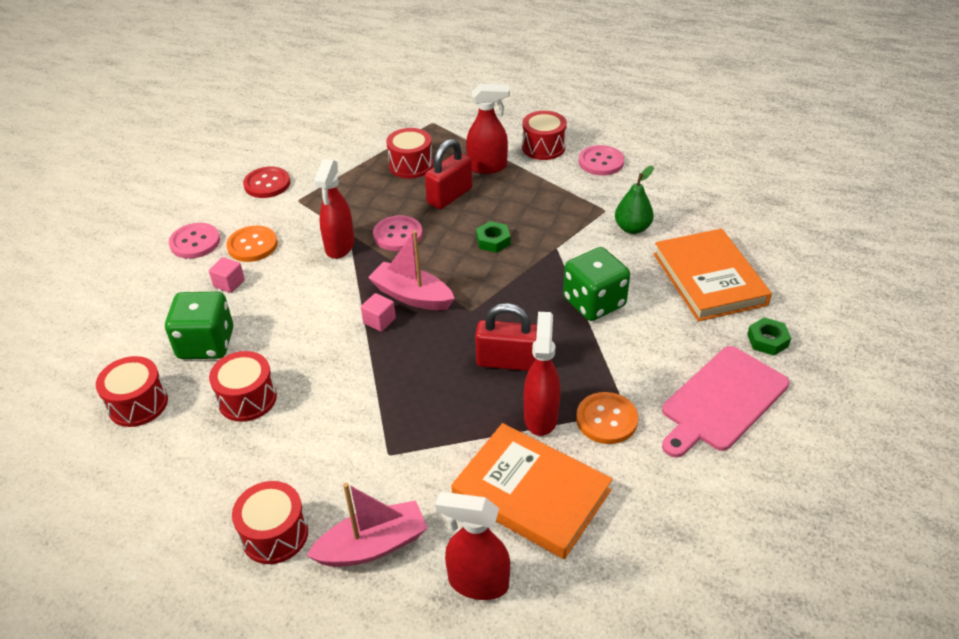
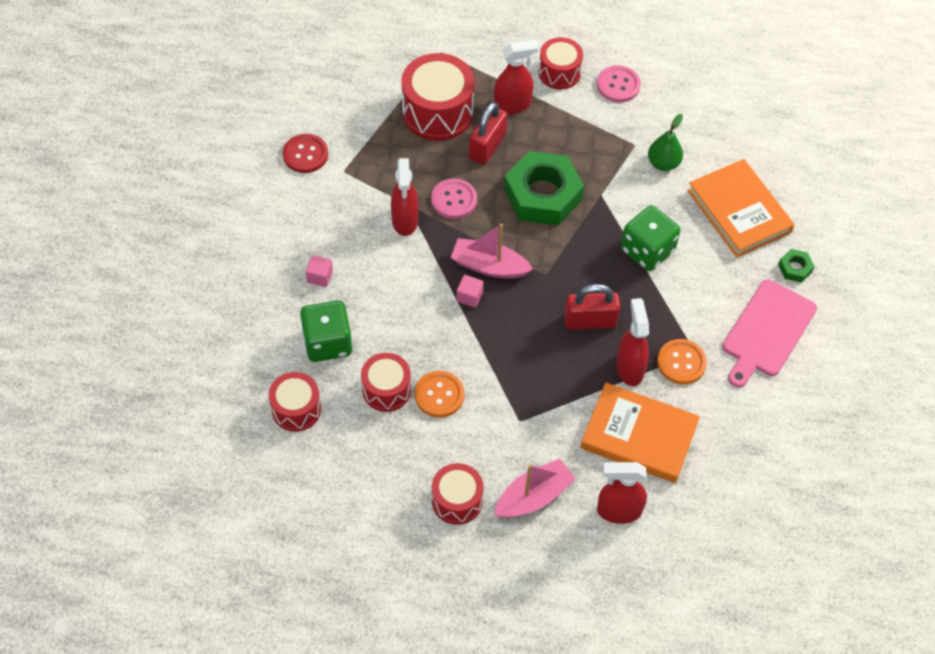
camera: 15 degrees left, 15 degrees up
(195, 242) = (266, 235): pink button -> none
(252, 245) = (323, 231): orange button -> orange button (439, 395)
(411, 165) = (438, 112): red drum -> red drum, size x1.64
(493, 241) = (542, 195): green nut -> green nut, size x2.35

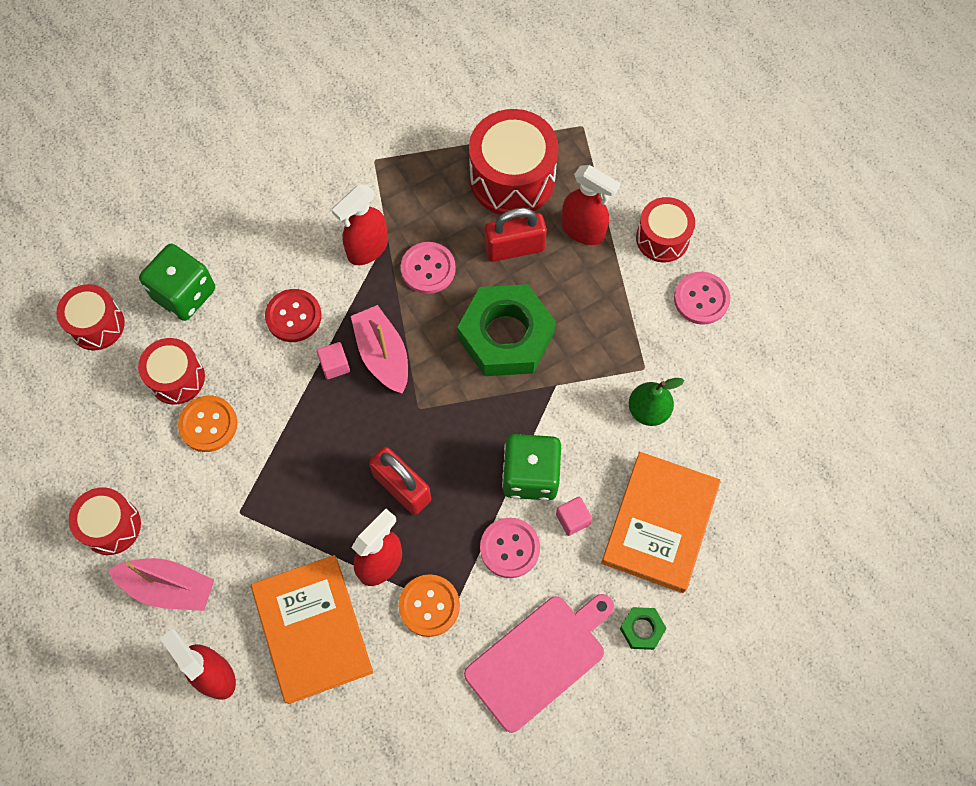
camera: 50 degrees right, 10 degrees up
(305, 154) = (363, 118): red button -> red button (293, 316)
(320, 277) = (246, 233): pink cube -> pink cube (572, 519)
(683, 295) = (509, 548): none -> pink button
(767, 331) = (539, 659): pink cutting board -> pink cutting board turned 150 degrees clockwise

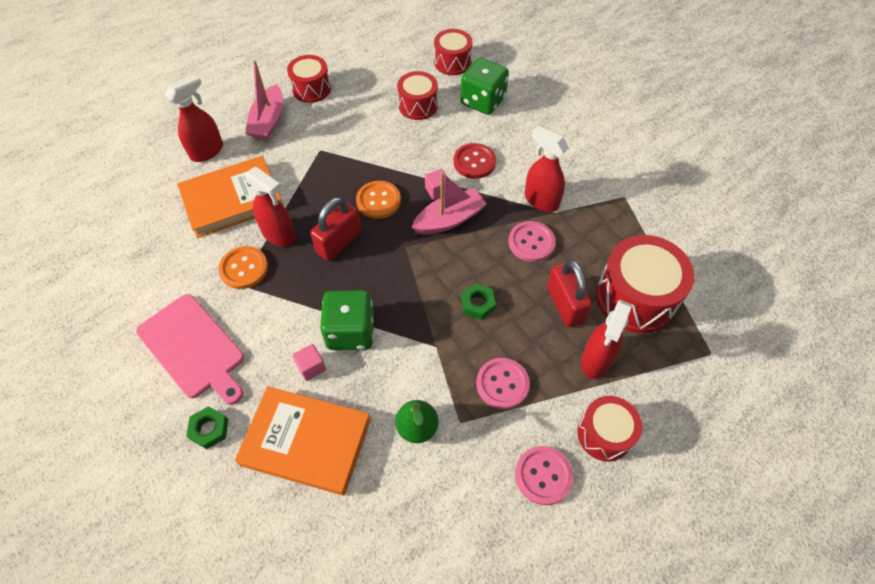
camera: 85 degrees right, 10 degrees down
(208, 424) = (384, 126): orange button -> orange button (378, 201)
(506, 336) = (477, 304): green nut -> green nut, size x0.42
(509, 548) = (287, 320): pink button -> pink button (502, 384)

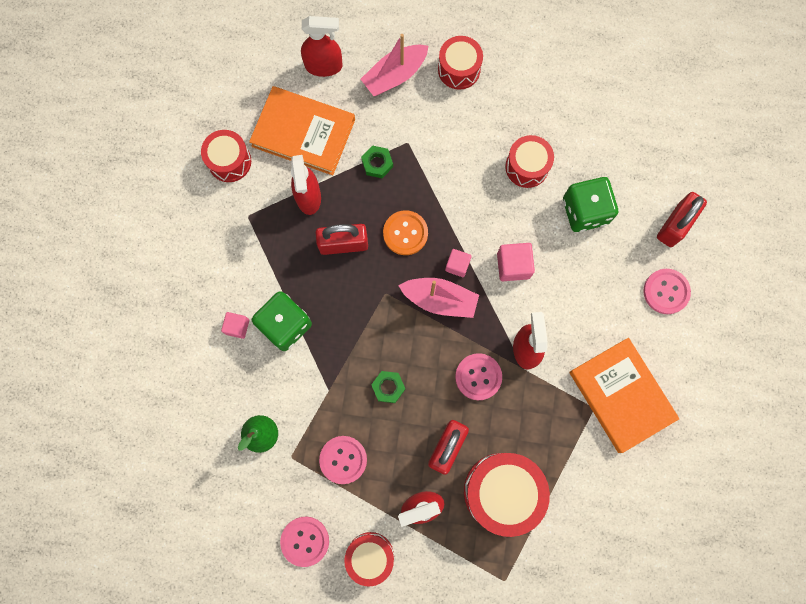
camera: 45 degrees right, 20 degrees up
(193, 348) = (178, 240): pink cutting board -> none
(209, 429) = (142, 311): green nut -> green nut (377, 163)
(244, 268) = (261, 204): orange button -> none
(306, 442) = (189, 376): orange book -> orange book (621, 395)
(452, 62) = (604, 145): red drum -> red drum (229, 161)
(474, 162) = (513, 265): red button -> pink cube
(543, 69) = (675, 225): none -> red padlock
(582, 104) = (666, 291): none -> pink button

